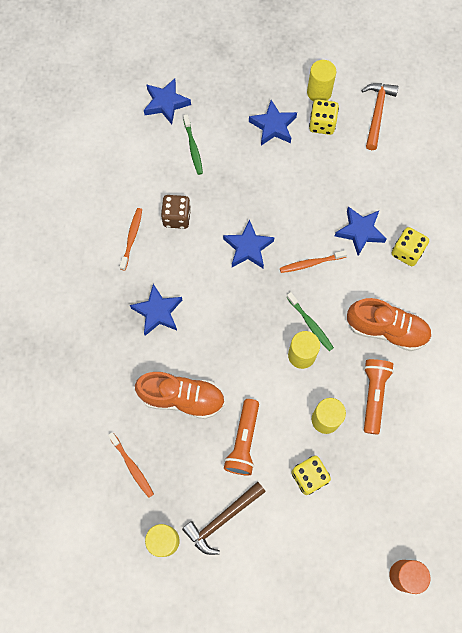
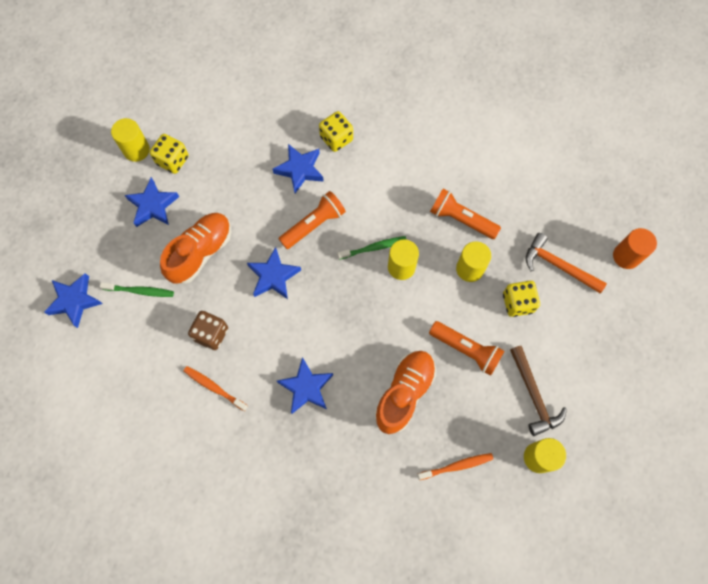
camera: 70 degrees left, 0 degrees up
(311, 263) = (313, 225): orange toothbrush -> orange flashlight
(377, 113) = (184, 108): orange hammer -> orange hammer (558, 266)
(386, 330) = (404, 184): orange shoe -> orange shoe (201, 252)

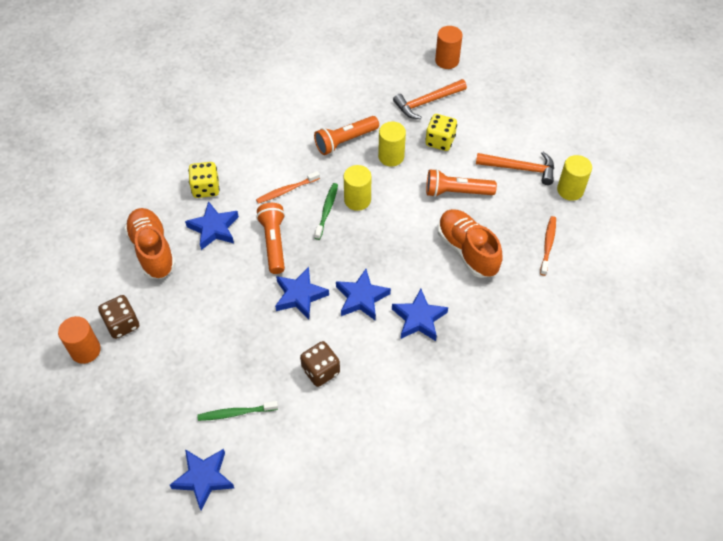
camera: 60 degrees left, 15 degrees down
(136, 150) = (85, 350): yellow cylinder -> orange cylinder
(140, 291) = (236, 413): green toothbrush -> green toothbrush turned 135 degrees counterclockwise
(153, 205) = (156, 362): blue star -> blue star (361, 298)
(172, 160) = (122, 324): yellow dice -> brown dice
(201, 252) = (234, 343): orange shoe -> orange shoe (152, 250)
(214, 387) = (373, 392): orange toothbrush -> orange toothbrush (286, 190)
(466, 349) = (456, 192): orange flashlight -> orange flashlight turned 150 degrees counterclockwise
(533, 395) = (520, 168): brown hammer -> orange hammer

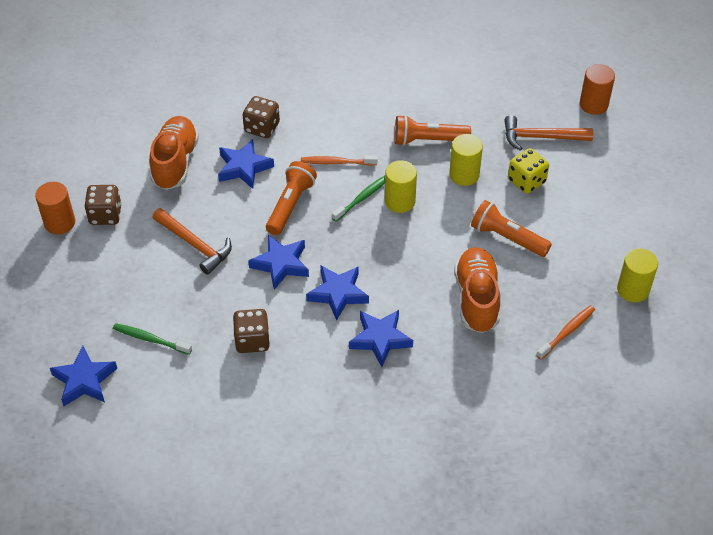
camera: 30 degrees right, 5 degrees down
(206, 188) = (262, 127): yellow dice -> brown dice
(520, 168) = (593, 244): orange hammer -> orange hammer (195, 244)

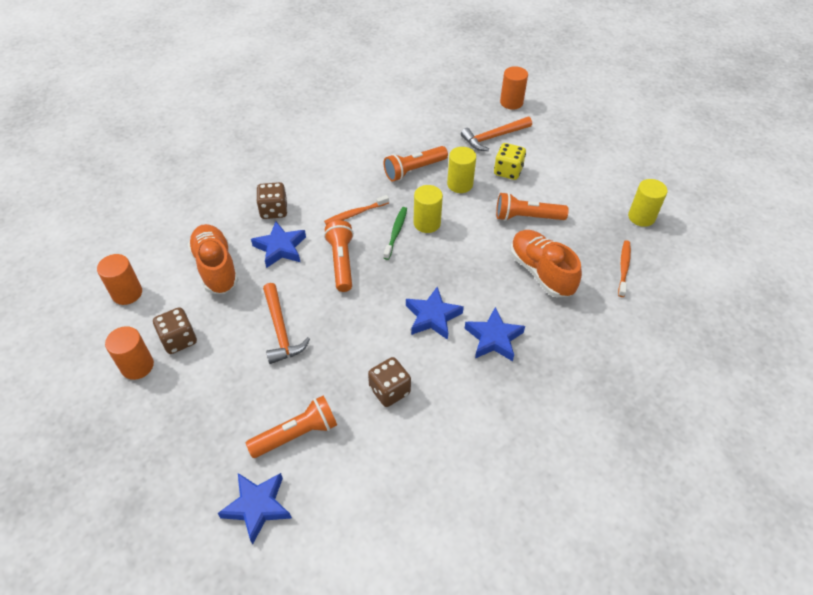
camera: 30 degrees left, 0 degrees up
(87, 154) = (127, 293): none -> orange cylinder
(150, 339) = (296, 434): green toothbrush -> orange flashlight
(195, 244) = (281, 330): orange hammer -> orange hammer turned 60 degrees clockwise
(281, 264) = (368, 313): blue star -> none

